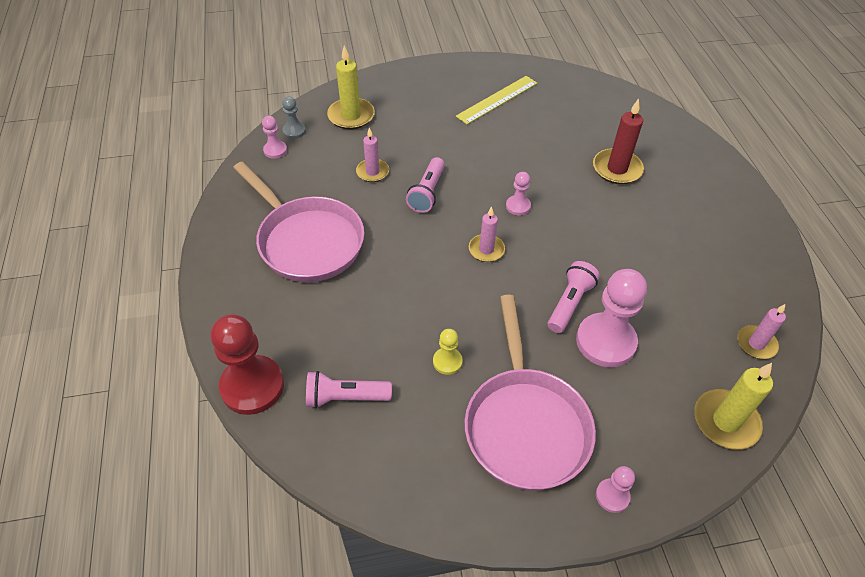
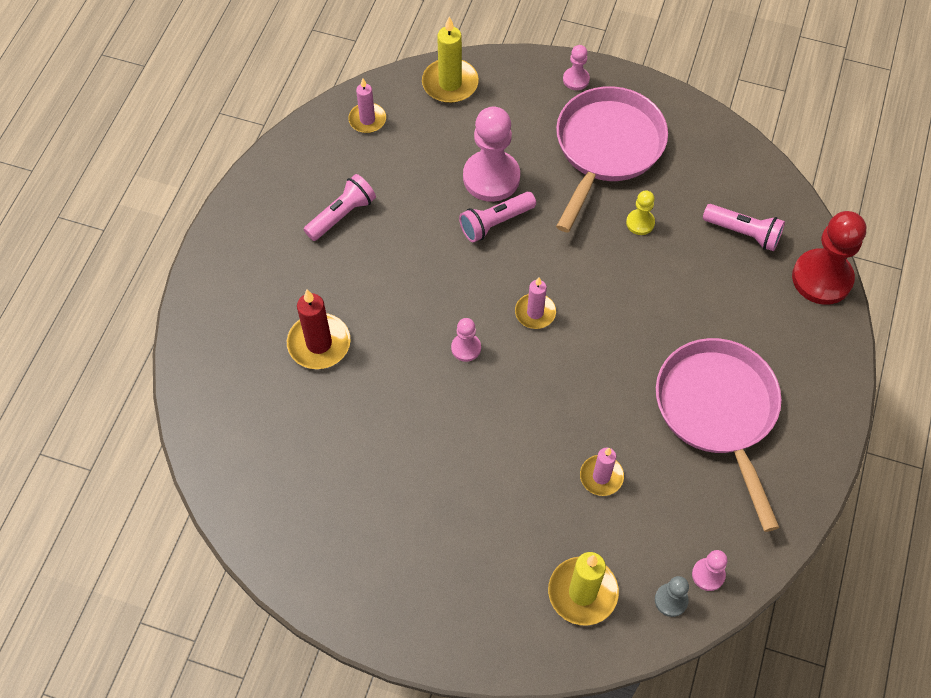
camera: 150 degrees left, 10 degrees up
(427, 193) = (554, 414): pink flashlight -> pink flashlight (342, 215)
(497, 99) = (371, 525): yellow ruler -> none

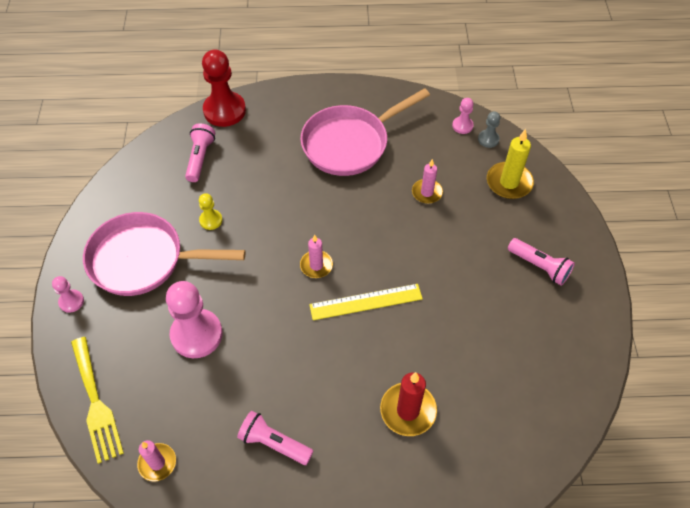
camera: 110 degrees left, 5 degrees down
(450, 83) = (96, 403): yellow candle -> yellow fork
(466, 348) = (366, 301): pink pawn -> yellow ruler
(495, 223) = (242, 317): pink flashlight -> pink flashlight (540, 267)

